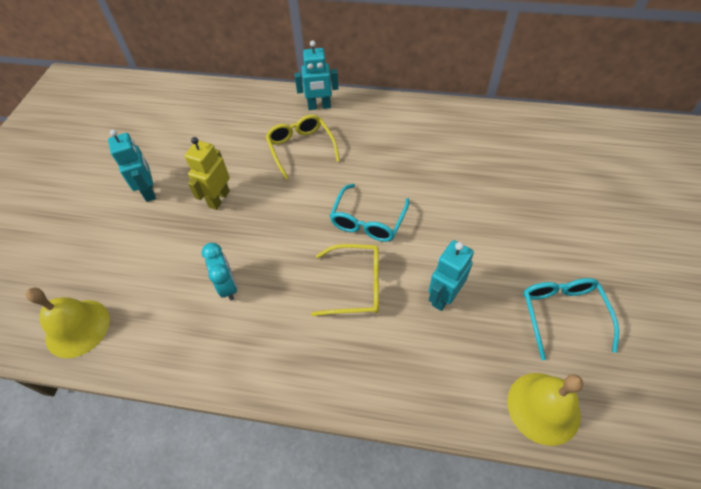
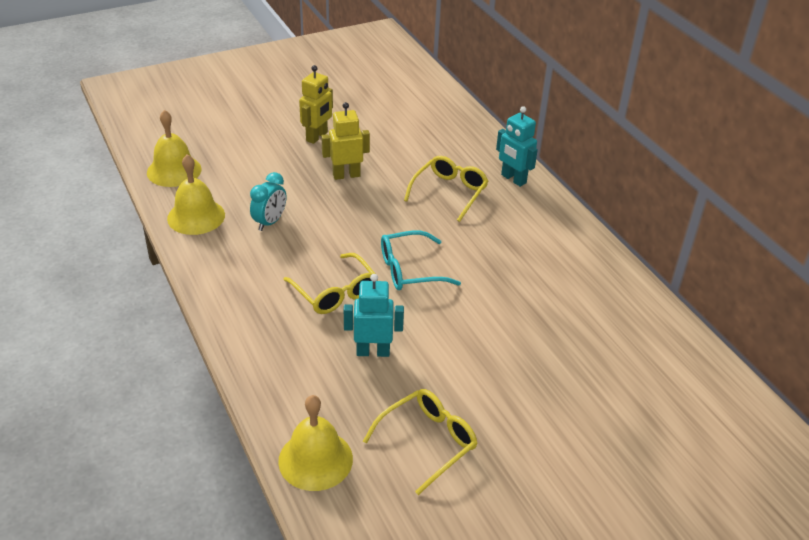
camera: 50 degrees right, 15 degrees down
(149, 191) = (317, 137): turquoise robot -> yellow robot
(164, 343) = (196, 216): none -> yellow bell
(562, 314) = (427, 442): turquoise glasses -> yellow glasses

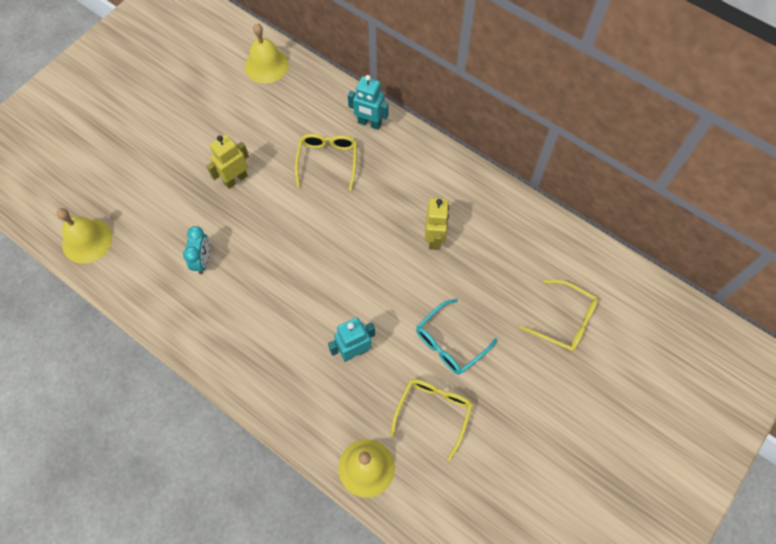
camera: 25 degrees left, 25 degrees up
(196, 216) = (138, 283): yellow bell -> yellow bell (266, 65)
(317, 137) = (186, 145): yellow robot -> yellow robot (434, 238)
(335, 292) = (295, 308): yellow glasses -> yellow glasses (564, 321)
(410, 270) = (339, 258): turquoise glasses -> turquoise glasses (449, 343)

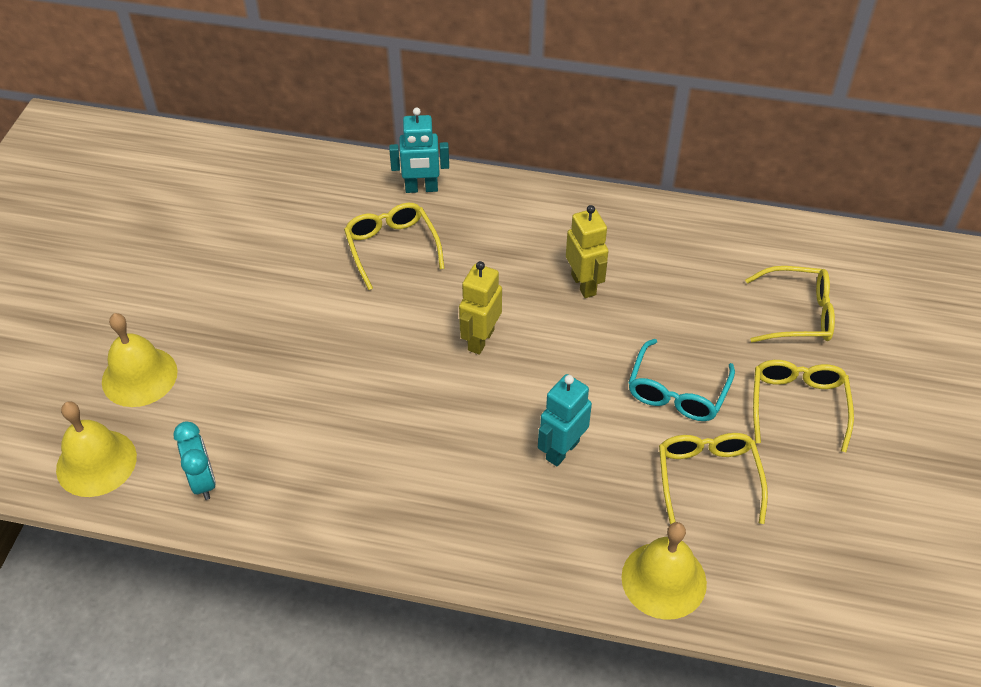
camera: 25 degrees left, 15 degrees down
(203, 260) = (287, 423): turquoise clock -> turquoise clock (203, 481)
(235, 179) = (277, 311): yellow robot -> yellow robot (480, 340)
(266, 65) = (243, 169): yellow bell -> yellow bell (139, 376)
(523, 387) = (797, 405): none -> yellow glasses

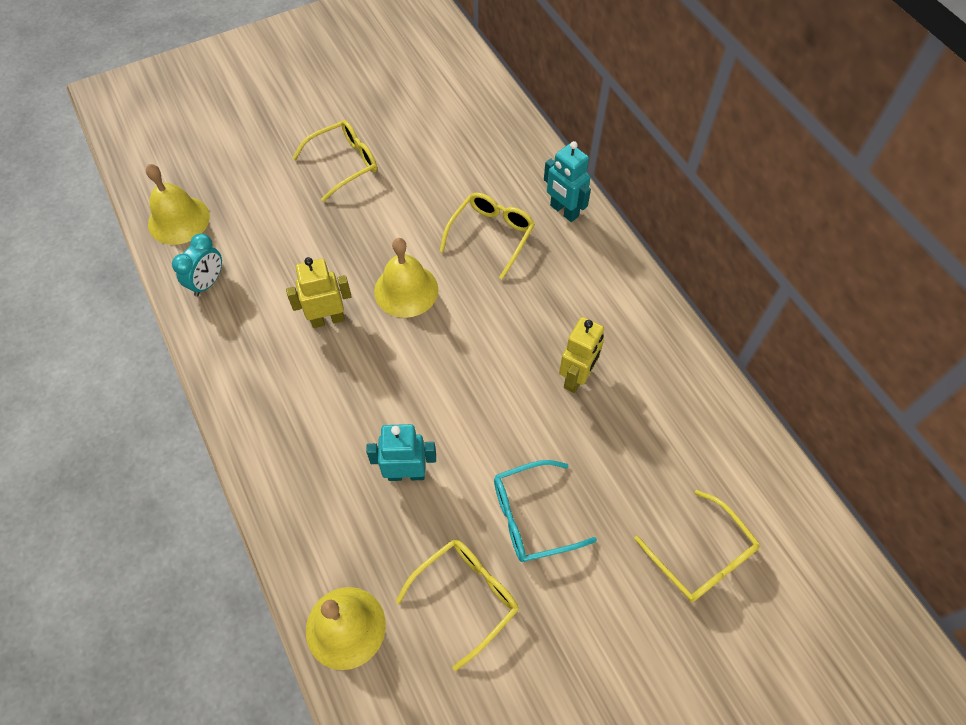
camera: 50 degrees right, 10 degrees up
(139, 376) = (259, 189): yellow bell -> yellow bell (406, 290)
(480, 340) = (459, 349): yellow robot -> yellow robot (327, 319)
(797, 405) = (602, 620): yellow glasses -> yellow glasses (344, 164)

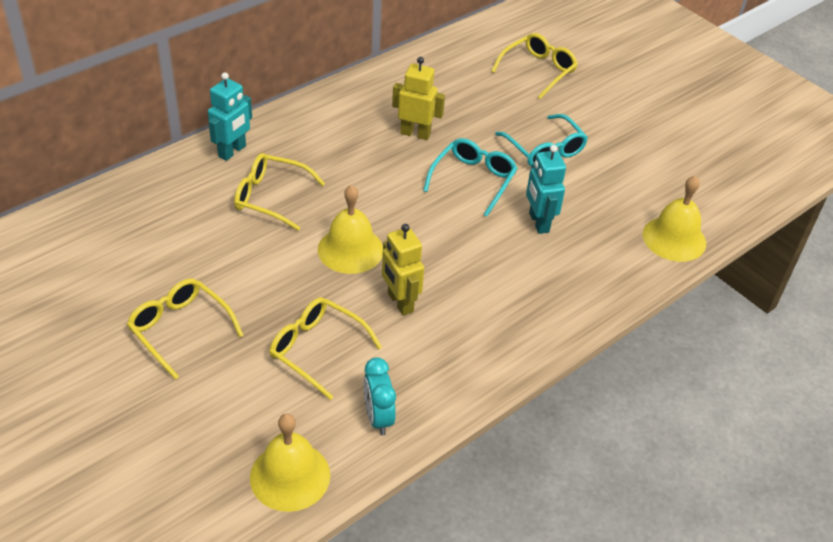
camera: 105 degrees left, 15 degrees down
(208, 283) = (378, 417): turquoise clock -> turquoise clock turned 120 degrees counterclockwise
(466, 596) = (619, 177): yellow glasses -> yellow glasses (317, 350)
(488, 421) = (473, 180): none -> turquoise glasses

